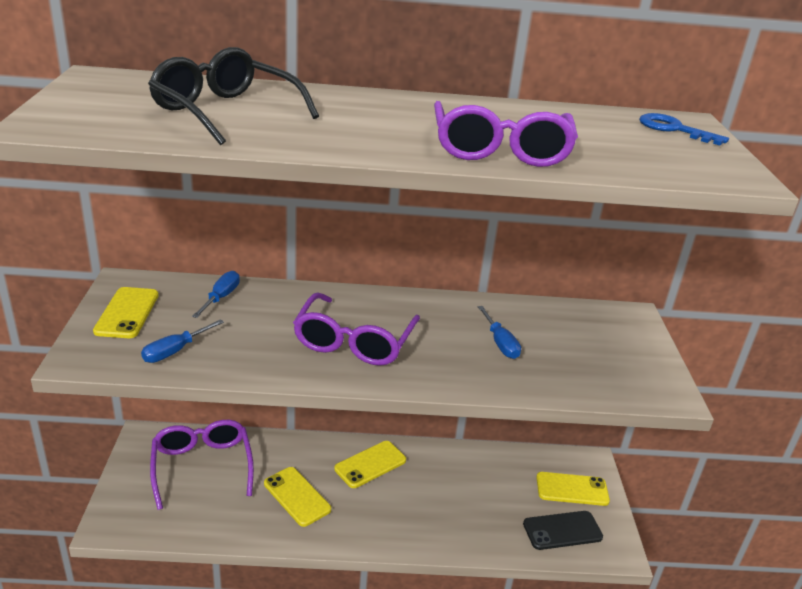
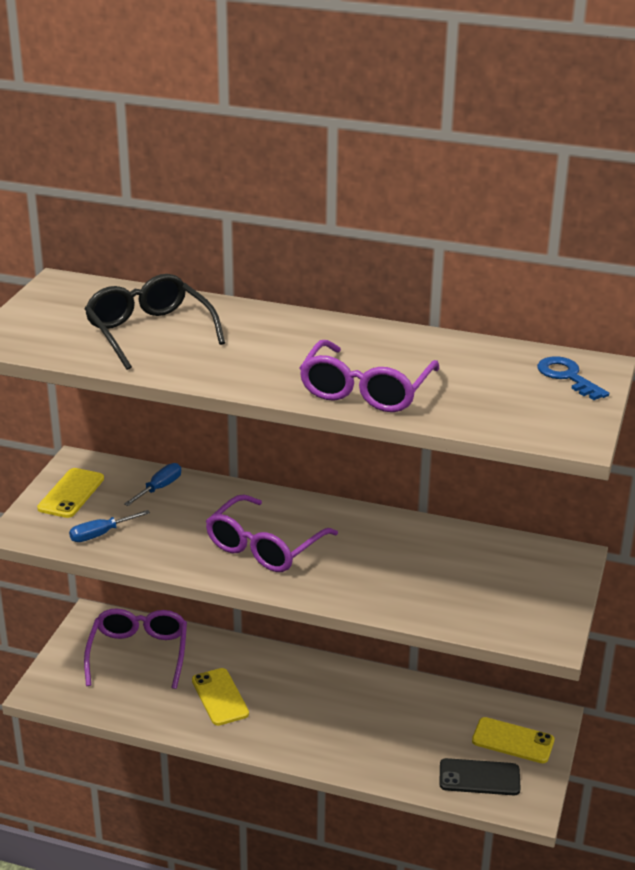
camera: 20 degrees right, 0 degrees up
(370, 464) = (305, 680): yellow phone -> none
(500, 343) = (407, 567): blue screwdriver -> none

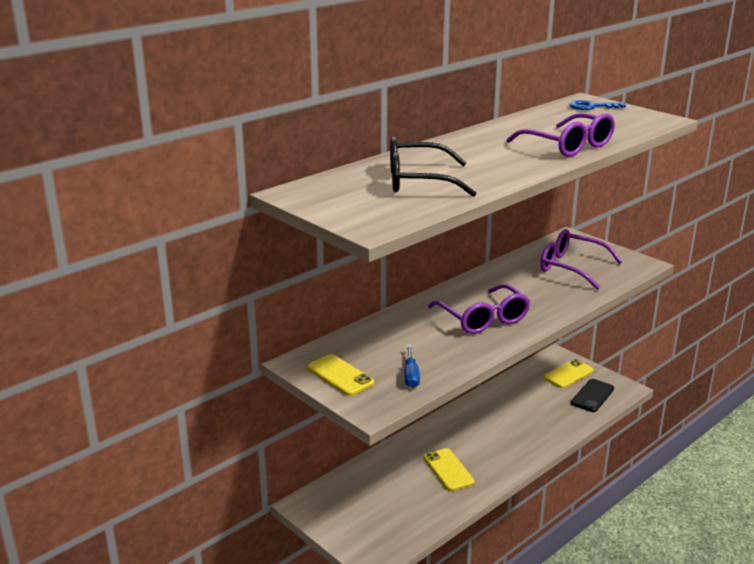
camera: 60 degrees left, 5 degrees down
(139, 653) = (369, 493): purple glasses -> purple glasses (571, 267)
(159, 488) = (371, 338): blue screwdriver -> none
(220, 697) = (448, 470): yellow phone -> yellow phone turned 60 degrees clockwise

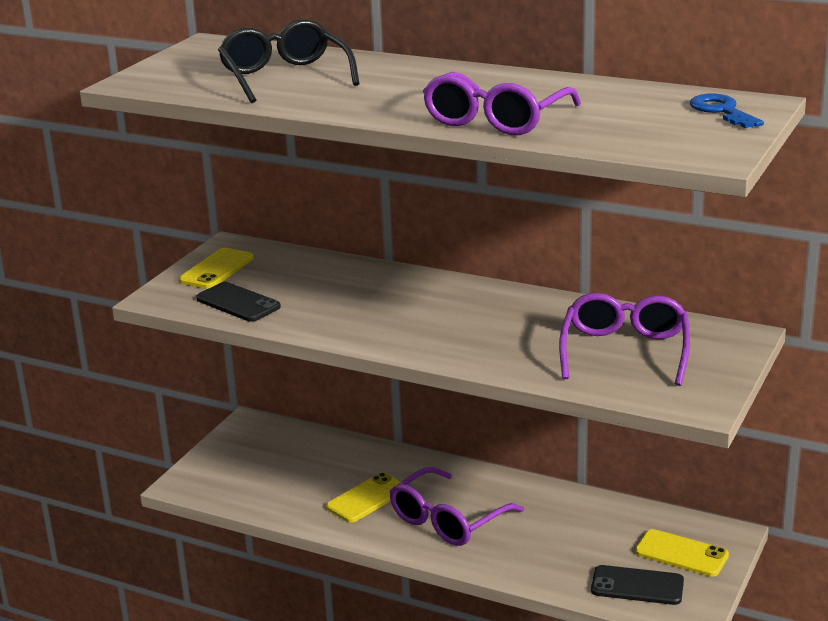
camera: 70 degrees right, 0 degrees up
(411, 375) = (238, 303): blue screwdriver -> black phone
(483, 319) = (405, 318): purple glasses -> purple glasses (447, 520)

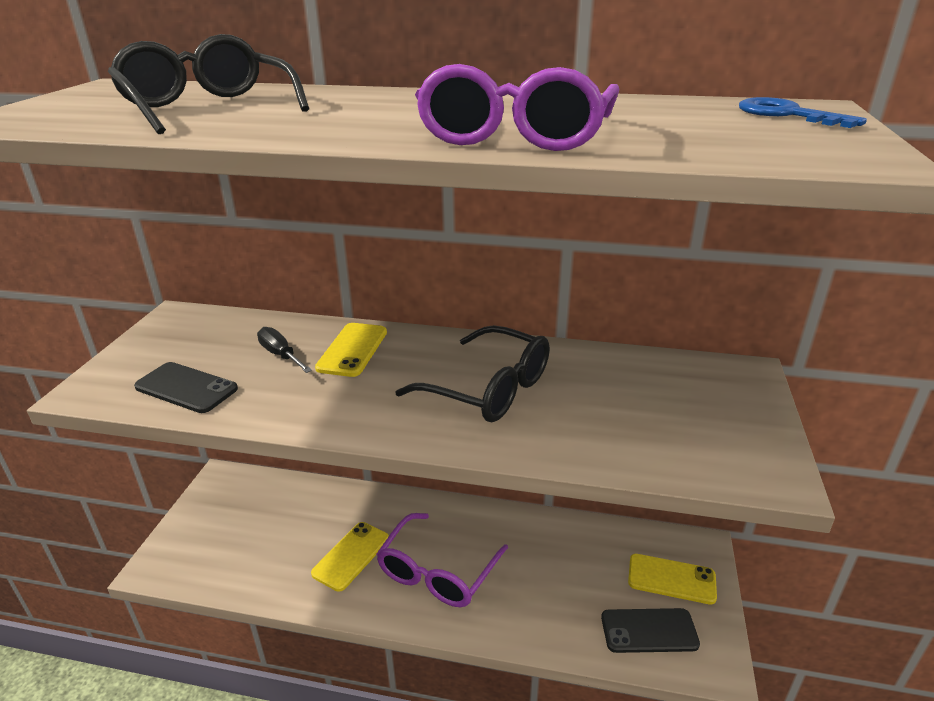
camera: 15 degrees left, 5 degrees up
(216, 269) = (160, 346): yellow phone -> yellow phone (352, 350)
(320, 285) = (281, 355): none -> black screwdriver
(495, 327) = (489, 389): none -> black glasses
(625, 351) = (643, 406): purple glasses -> none

